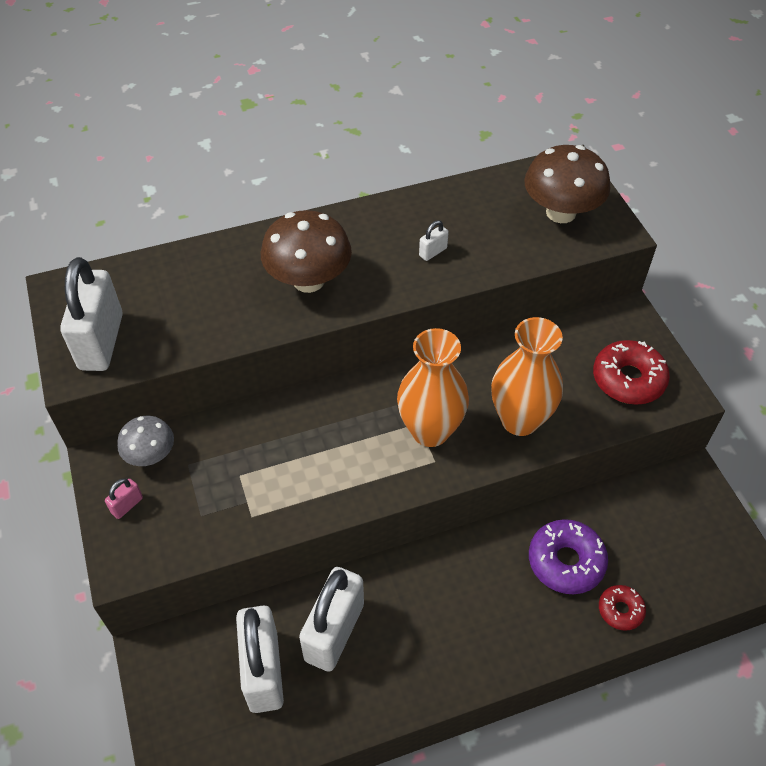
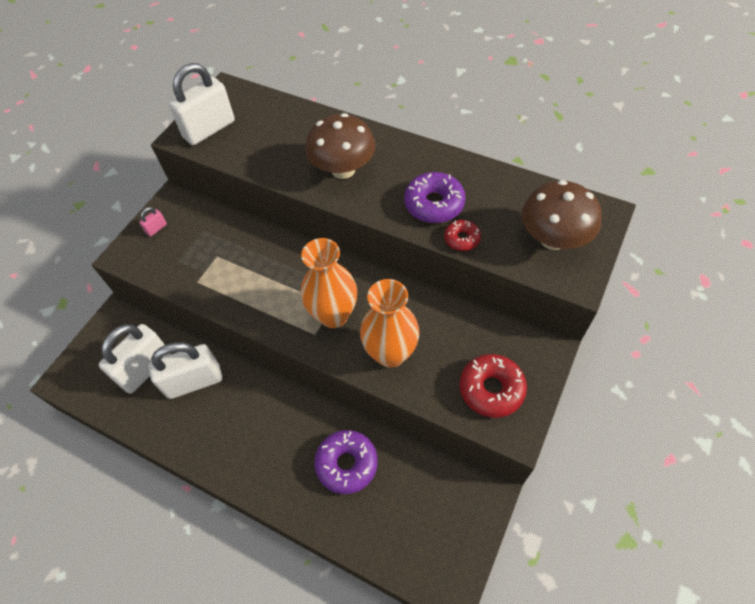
camera: 50 degrees right, 5 degrees up
(127, 505) = (156, 228): pink padlock -> pink padlock turned 45 degrees counterclockwise
(151, 455) = (194, 212): grey mushroom -> none
(433, 252) = (434, 204): white padlock -> purple donut
(620, 610) = (341, 522): red donut -> red donut (462, 239)

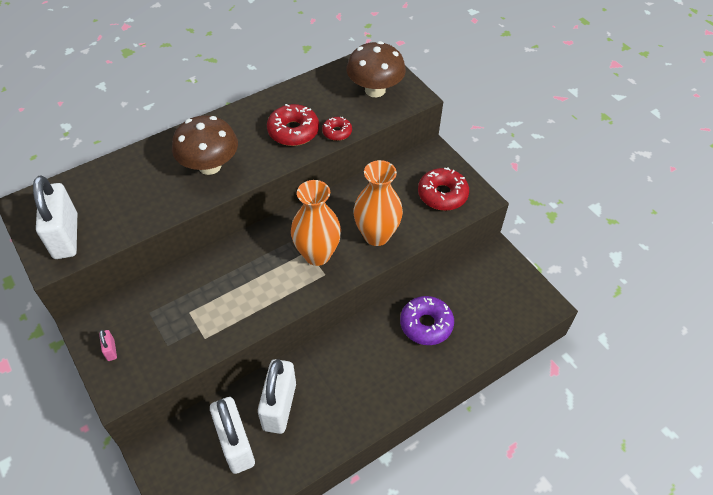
camera: 65 degrees left, 5 degrees down
(434, 204) = (293, 131): purple donut -> red donut

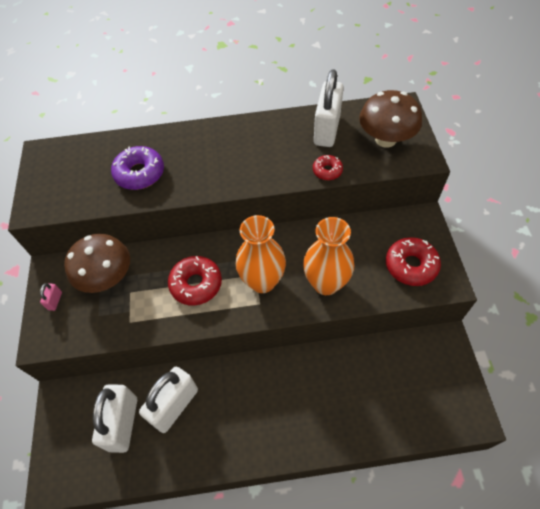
camera: 30 degrees right, 5 degrees up
(66, 236) = (55, 191): white padlock -> white padlock (327, 130)
(210, 166) = (198, 166): brown mushroom -> brown mushroom (107, 278)
(293, 131) = (287, 157): red donut -> red donut (196, 284)
(426, 324) = (341, 385): purple donut -> purple donut (140, 173)

